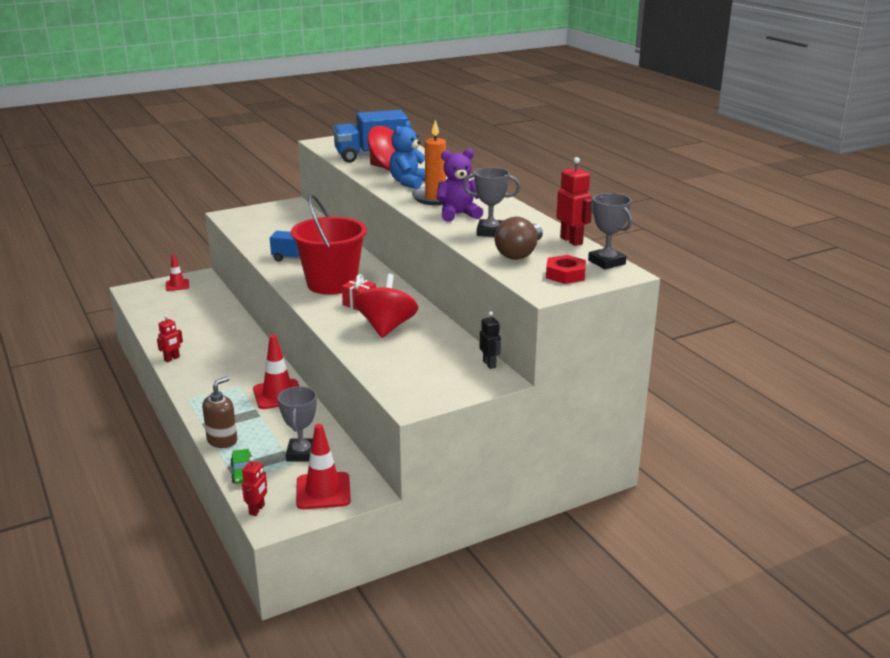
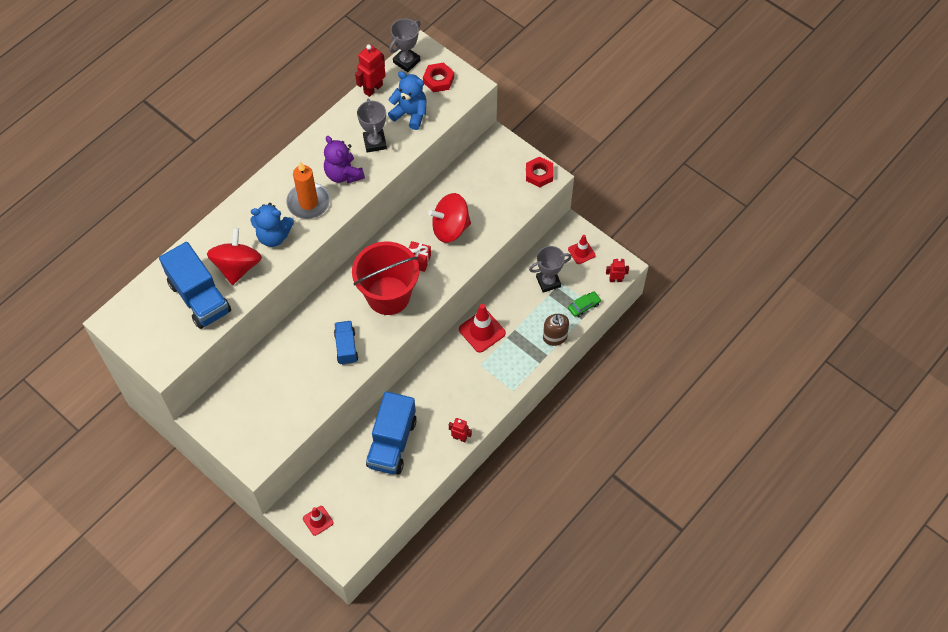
camera: 110 degrees left, 35 degrees up
(208, 325) = (392, 443): none -> blue truck
(222, 440) = (555, 337): brown soap dispenser -> brown soap dispenser turned 120 degrees counterclockwise
(323, 491) = (581, 252): red traffic cone -> red traffic cone, size x0.62
(421, 398) = (539, 174): none -> red nut
(489, 364) = (479, 150): black robot -> none
(519, 253) = (410, 114): brown light bulb -> blue teddy bear

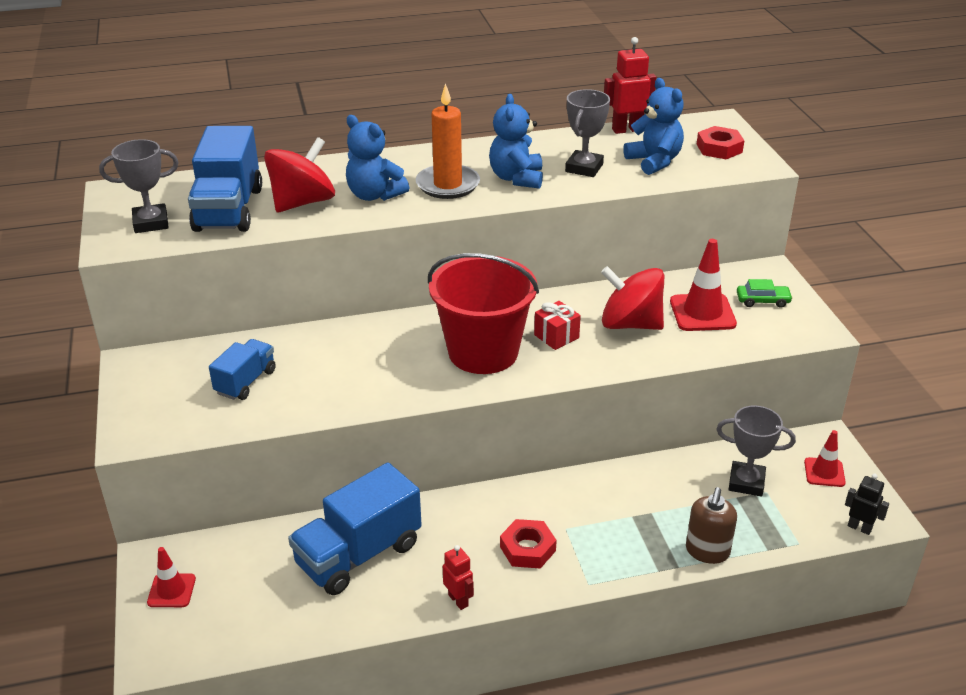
camera: 35 degrees right, 25 degrees down
(343, 174) = (516, 178): purple teddy bear -> blue teddy bear
(346, 347) = (376, 377): blue truck -> blue truck (246, 382)
(406, 61) = (691, 123): grey trophy -> grey trophy (151, 223)
(482, 331) = (601, 492): red traffic cone -> red traffic cone (702, 313)
(539, 174) = (806, 322): red nut -> red nut (527, 549)
(584, 306) = (783, 536): green car -> green car (762, 301)
(615, 279) = (859, 528): red robot -> black robot

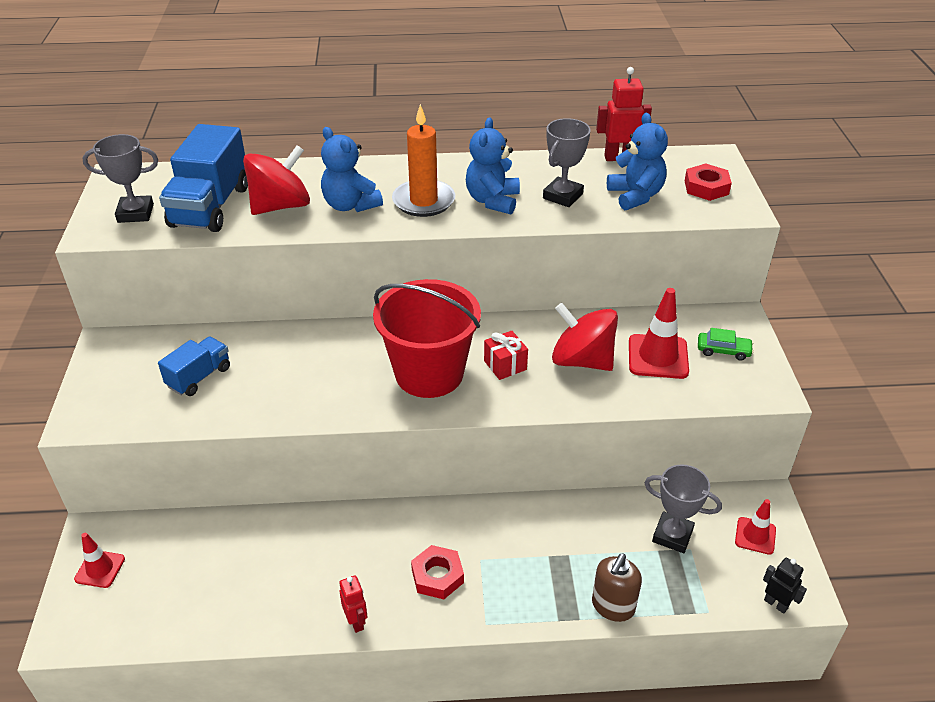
camera: 10 degrees right, 5 degrees up
(358, 554) = (278, 558): blue truck -> none

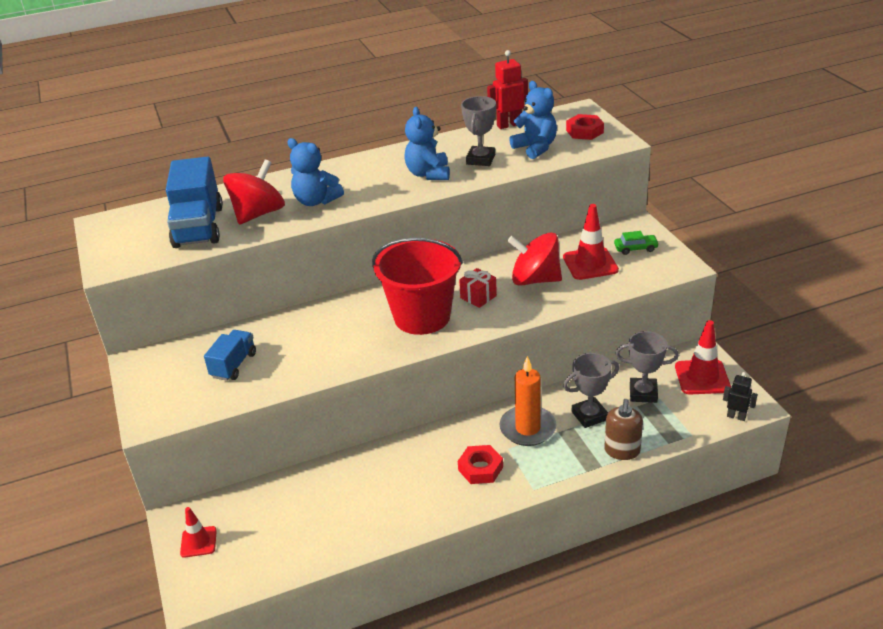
camera: 15 degrees left, 5 degrees down
(135, 213) = (136, 245): grey trophy -> grey trophy (589, 415)
(356, 621) = (433, 516): red robot -> none
(423, 201) = (374, 186): orange candle -> orange candle (527, 428)
(755, 536) = (702, 377): red traffic cone -> red traffic cone, size x1.62

